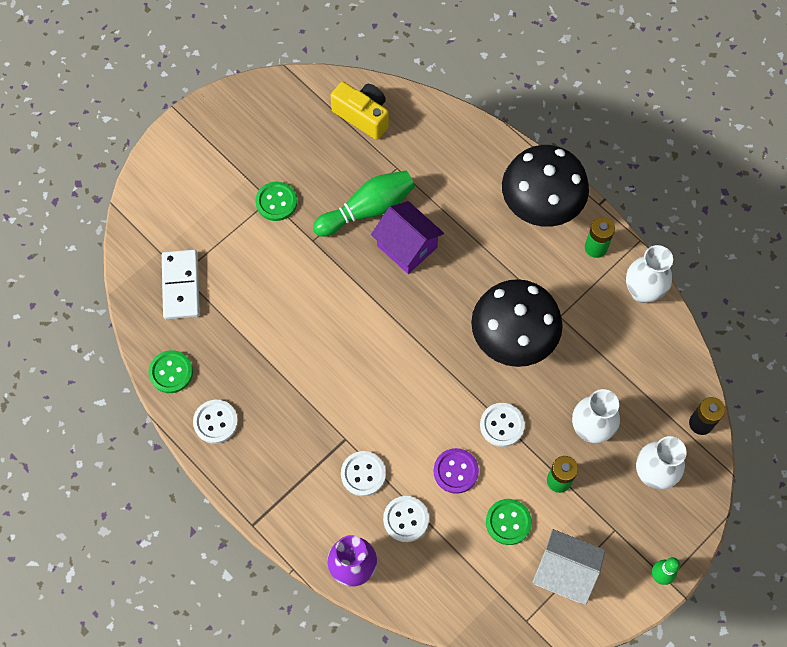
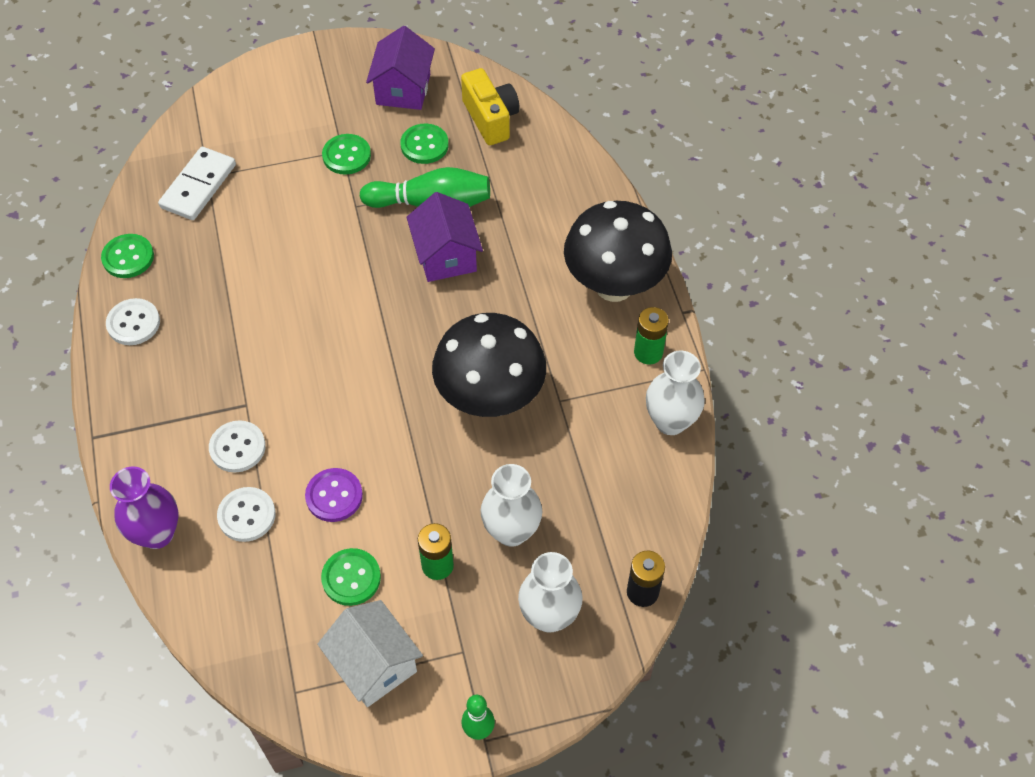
camera: 30 degrees right, 10 degrees down
(279, 123) = (403, 89): none -> purple house
(329, 163) = (424, 145): none -> green button
(502, 425) = (417, 476): white button -> none

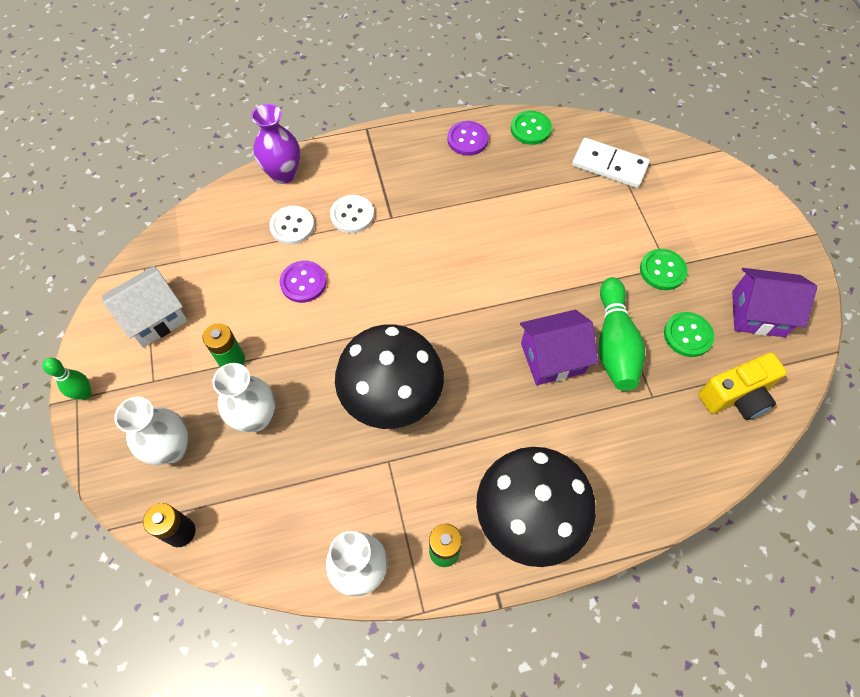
camera: 90 degrees right, 5 degrees up
(133, 323) = (467, 139): white button -> purple button
(351, 578) = (229, 298): green button -> none

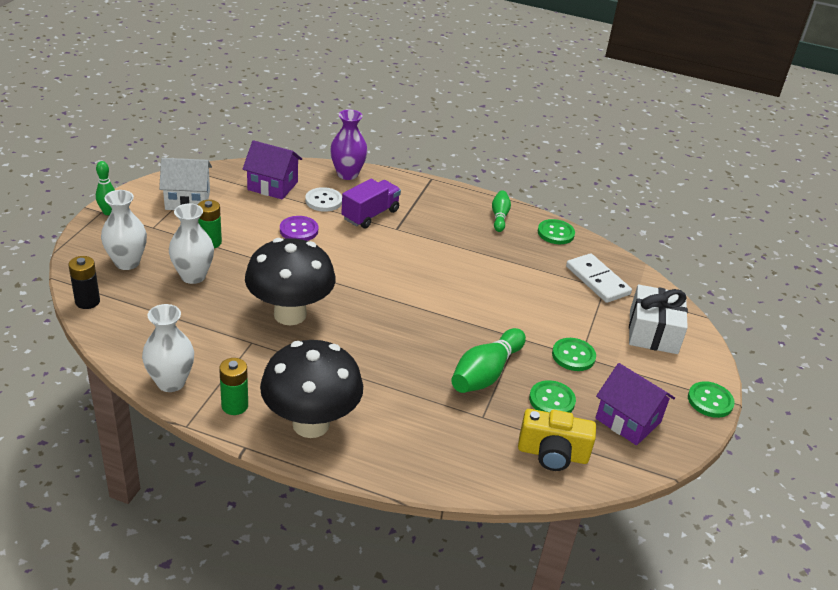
camera: 30 degrees right, 25 degrees down
(352, 215) = (370, 215): white button -> purple truck
(467, 139) = (499, 217): purple button -> green bowling pin
(552, 358) = (428, 355): purple house -> purple house (272, 186)
(697, 197) = (653, 332): none -> white gift
(795, 246) = (710, 401): none -> green button

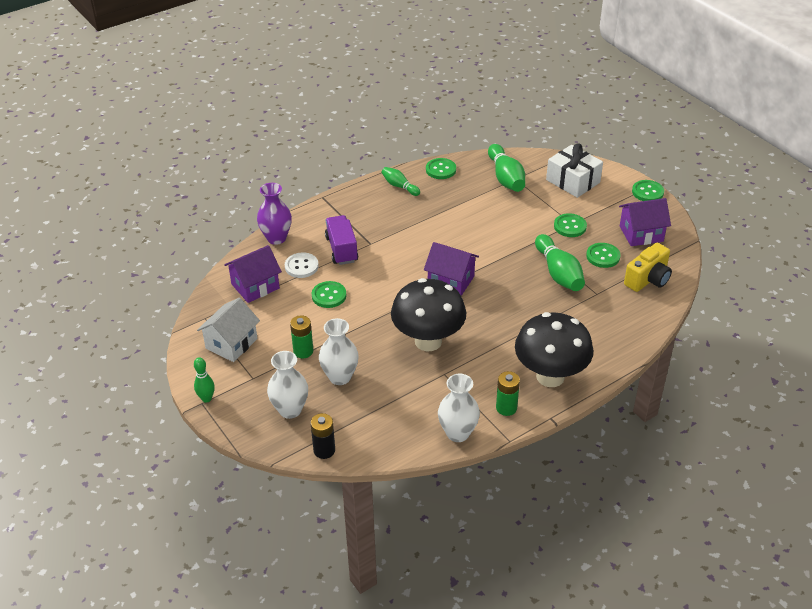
camera: 50 degrees left, 5 degrees up
(299, 230) = (329, 295): purple button -> green button
(393, 298) = (451, 281): none -> purple house
(597, 280) = (506, 178): white domino -> green bowling pin

